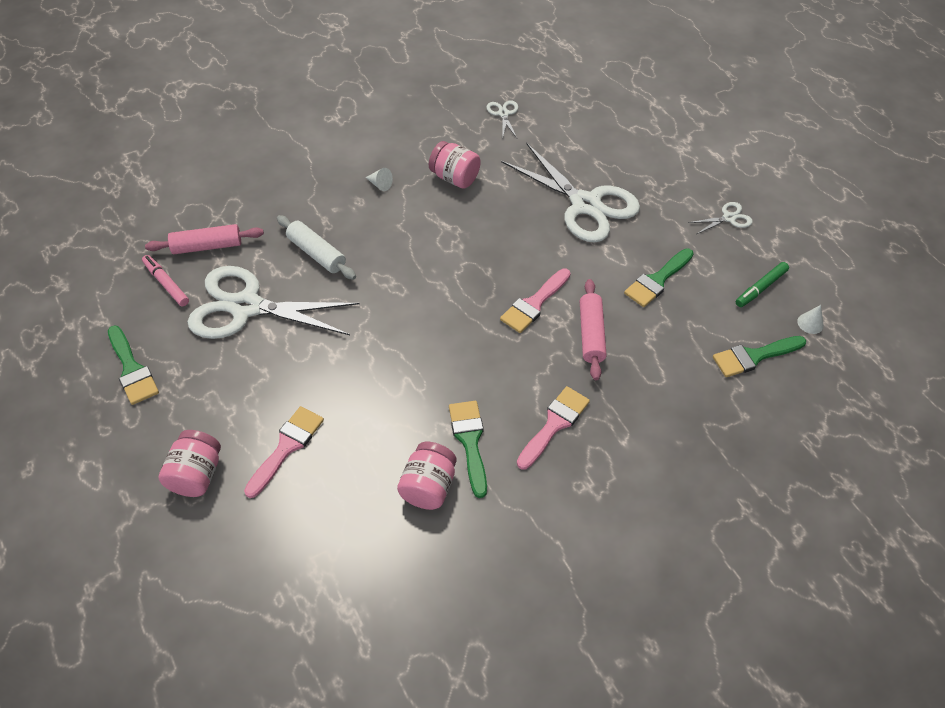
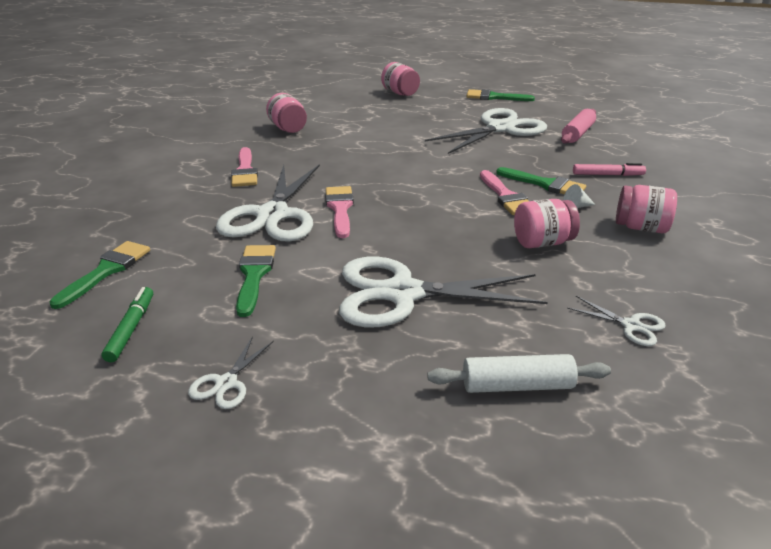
camera: 135 degrees right, 20 degrees down
(166, 284) = (554, 117): pink marker -> pink marker (607, 175)
(287, 447) = (378, 111): pink brush -> pink brush (506, 196)
(316, 253) = (521, 159): white rolling pin -> white rolling pin (517, 385)
(380, 145) = (640, 227): none -> pink jar
(470, 441) = (288, 146): green brush -> green brush (545, 184)
(591, 334) = (272, 215): pink rolling pin -> white scissors
(810, 323) = (50, 327): white cone -> none

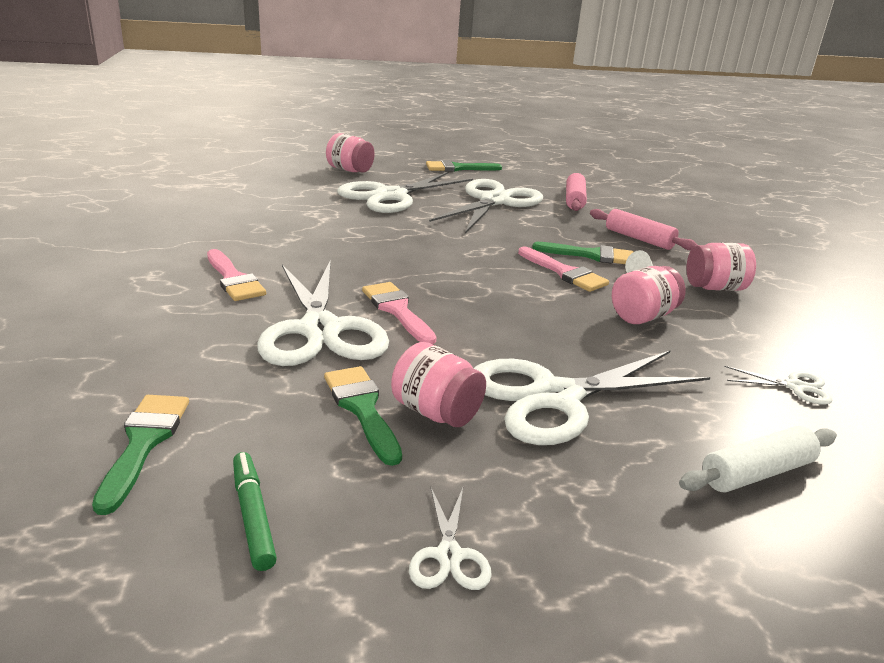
camera: 25 degrees left, 5 degrees down
(288, 128) = (246, 221): pink jar -> pink jar (436, 412)
(414, 117) = (390, 196): none -> white scissors
(607, 175) = (639, 239): pink marker -> pink rolling pin

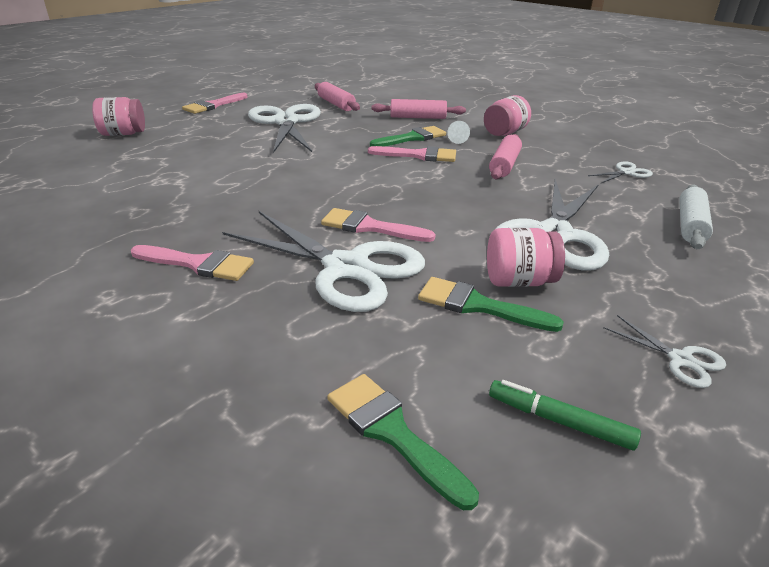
camera: 40 degrees left, 5 degrees up
(390, 196) = (200, 144): white scissors -> none
(458, 168) = (213, 105): green brush -> pink brush
(642, 316) = (504, 165): pink jar -> pink rolling pin

